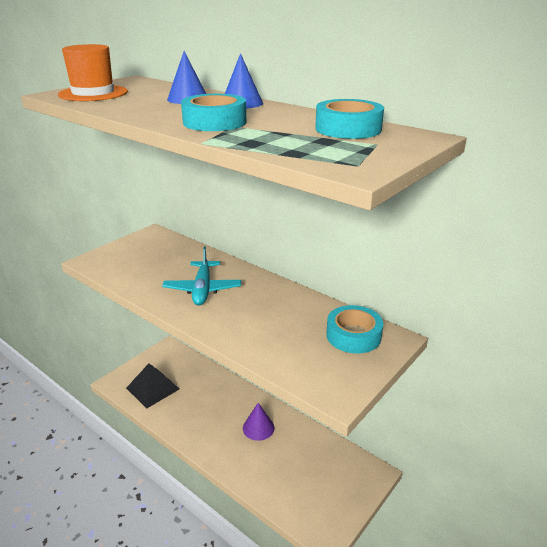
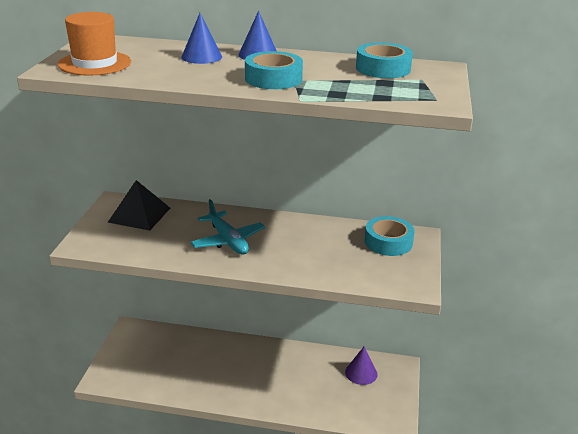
camera: 30 degrees left, 0 degrees up
(152, 388) = (148, 371): black pyramid -> black pyramid (139, 215)
(258, 428) = (280, 368): purple cone -> purple cone (361, 373)

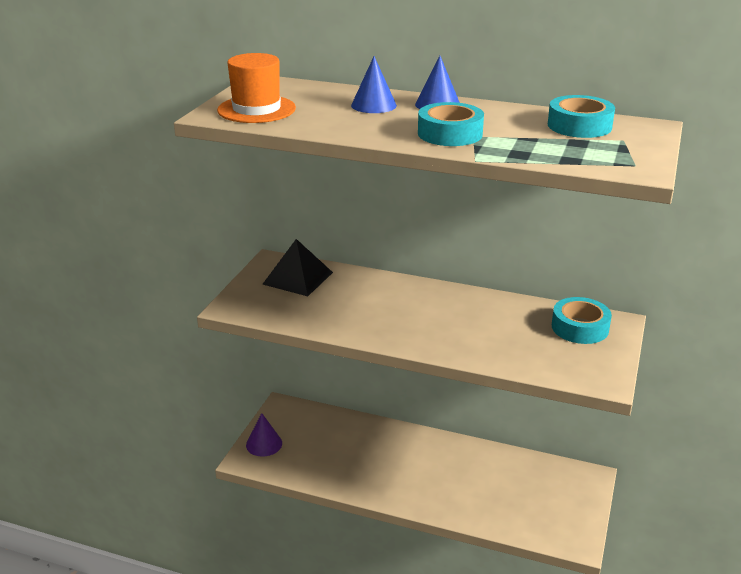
camera: 10 degrees right, 0 degrees up
(228, 241) = (393, 313): turquoise plane -> none
(361, 373) = (543, 480): purple cone -> purple cone (264, 444)

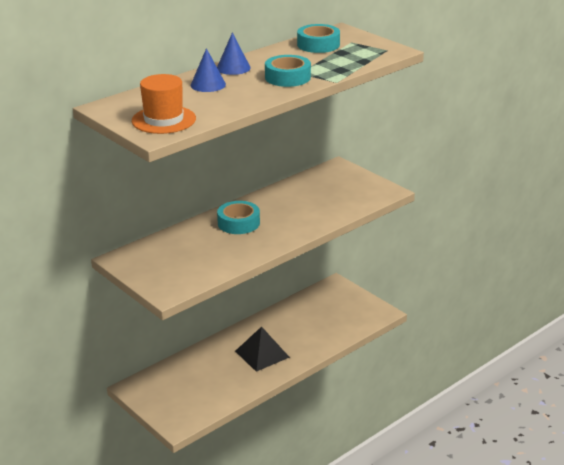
camera: 60 degrees left, 0 degrees up
(264, 444) = (168, 410): purple cone -> none
(298, 278) = (158, 255): black pyramid -> black pyramid (262, 354)
(580, 327) = (331, 178): turquoise tape -> turquoise tape (238, 223)

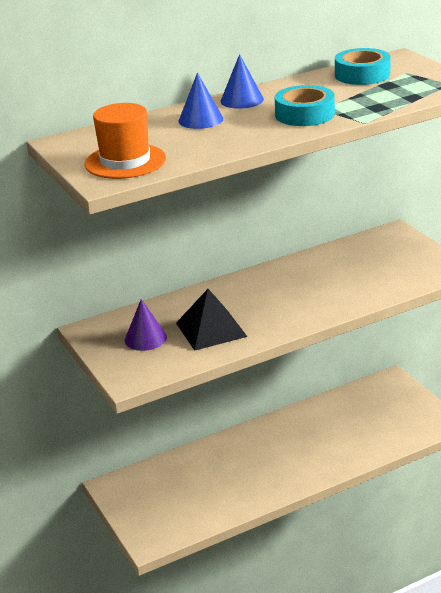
camera: 15 degrees right, 0 degrees up
(168, 261) = (145, 338): none -> purple cone
(238, 223) = (247, 296): turquoise tape -> none
(262, 354) = (277, 461): black pyramid -> black pyramid (211, 329)

